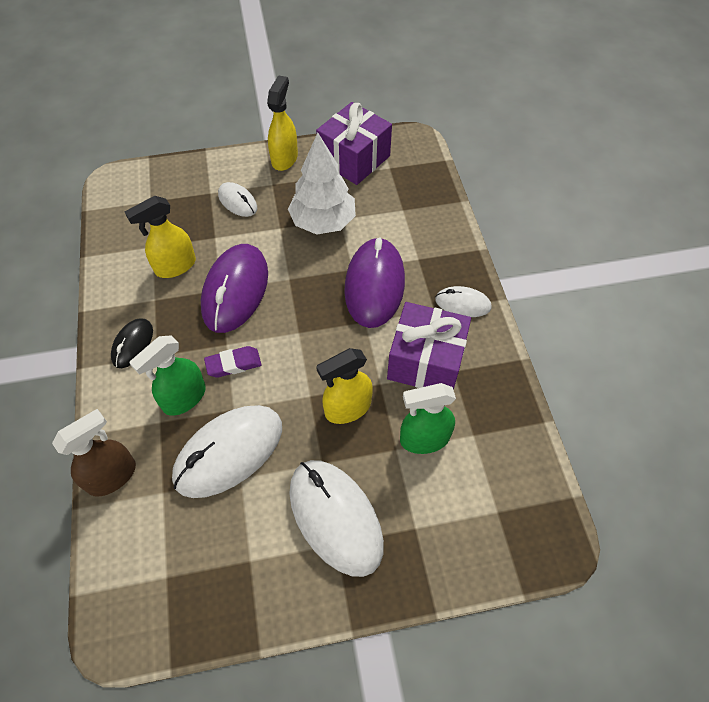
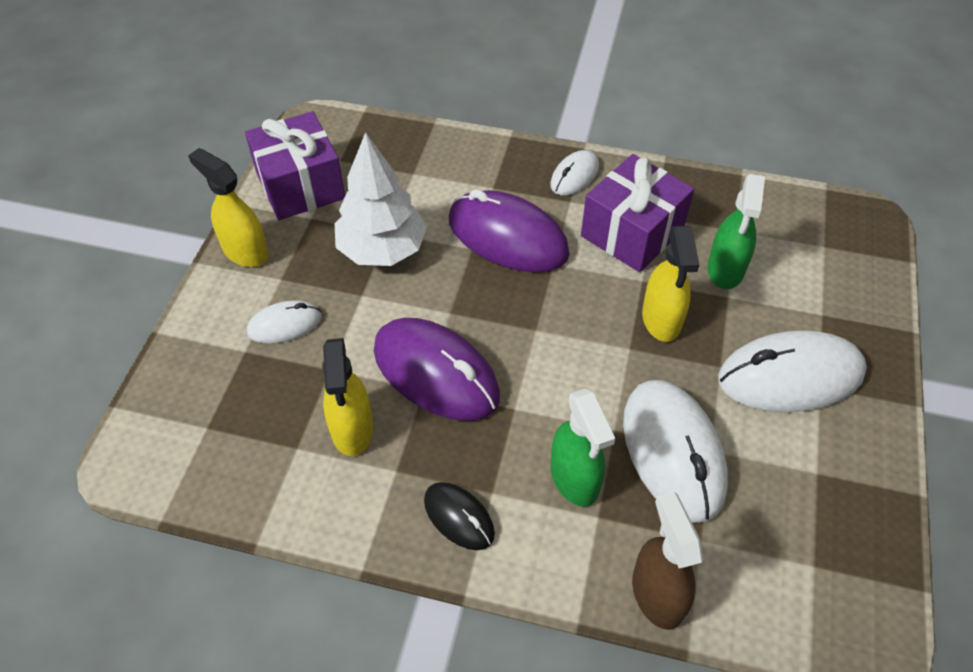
camera: 65 degrees left, 5 degrees down
(233, 364) = (549, 409): purple eraser -> none

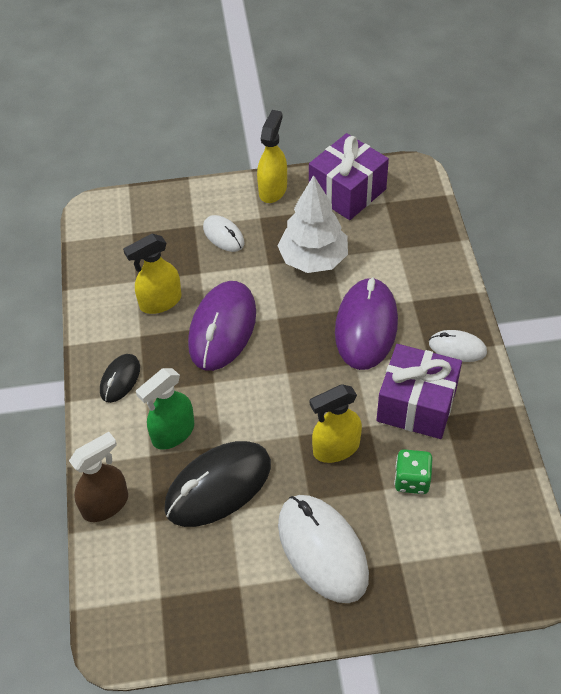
camera: 70 degrees right, 0 degrees up
(673, 452) = (218, 486): white mouse -> black mouse
(725, 270) = (412, 480): green spray bottle -> green dice

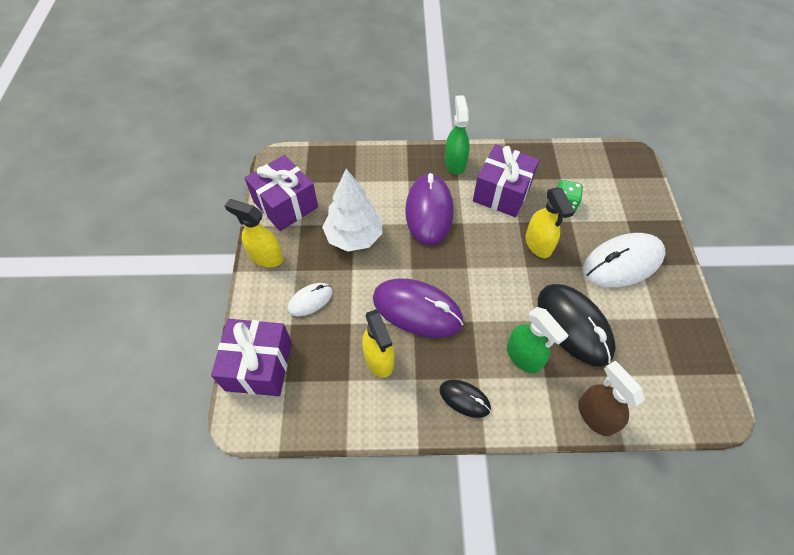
camera: 85 degrees left, 5 degrees up
(147, 210) = (259, 366): none -> purple gift
(366, 326) = (429, 211): purple mouse -> purple mouse turned 75 degrees clockwise
(457, 348) = (455, 163): white mouse -> green spray bottle

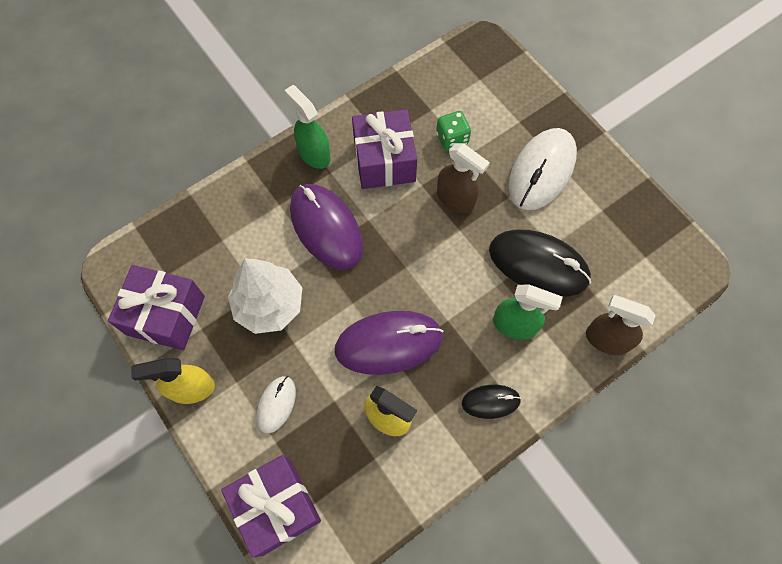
camera: 35 degrees left, 10 degrees up
(538, 244) = (456, 199): yellow spray bottle -> brown spray bottle

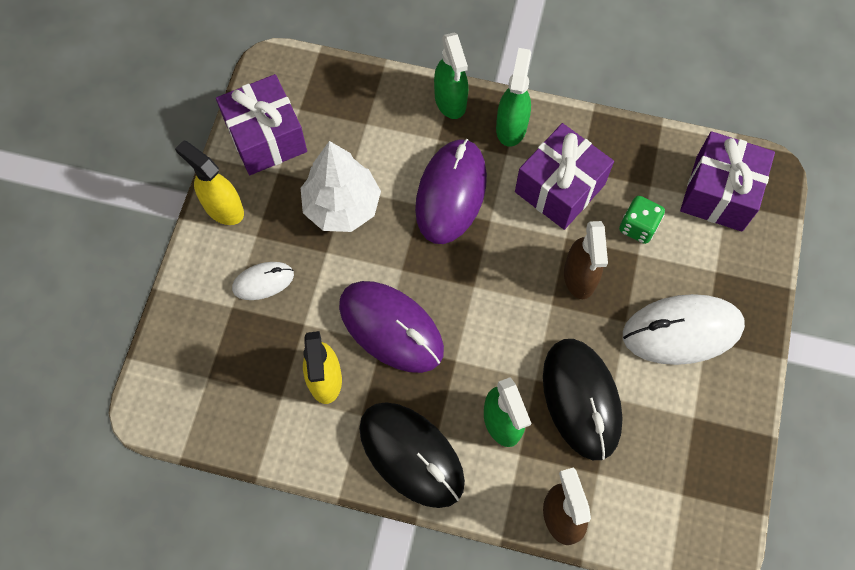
camera: 50 degrees right, 0 degrees up
(258, 174) = (450, 101): none -> green spray bottle
(276, 506) = (181, 350): purple gift -> purple gift (719, 193)
(490, 401) = (411, 455): black mouse -> black mouse, size x1.90

